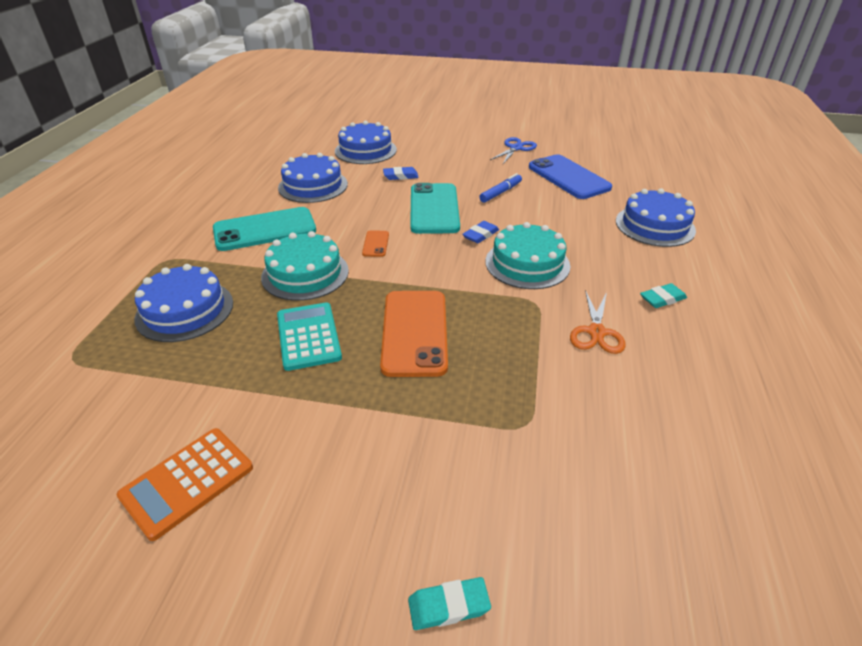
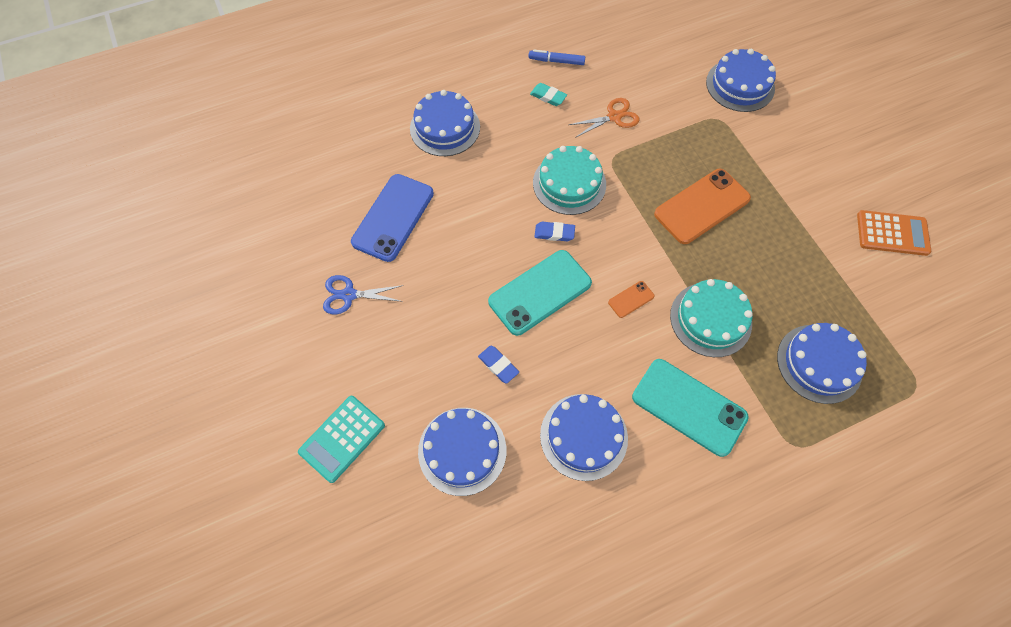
camera: 125 degrees left, 25 degrees up
(308, 336) = (762, 262): turquoise calculator -> turquoise calculator (342, 438)
(448, 606) = (828, 103): turquoise eraser -> none
(500, 192) = (467, 257): blue marker -> blue marker (556, 61)
(573, 496) = (740, 85): none -> blue cake

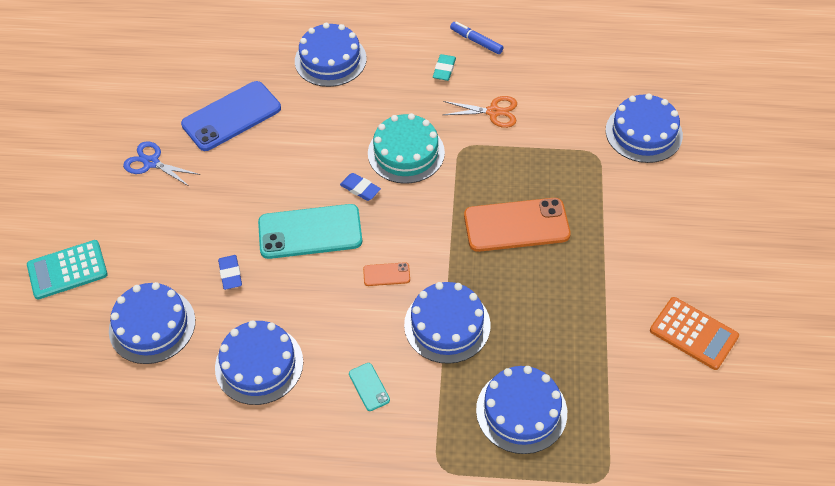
camera: 30 degrees right, 10 degrees down
(548, 96) = (444, 69): turquoise eraser -> turquoise eraser turned 45 degrees clockwise
(689, 407) = (369, 387): turquoise phone -> turquoise phone, size x0.44
(710, 319) = (447, 325): turquoise cake -> blue cake

